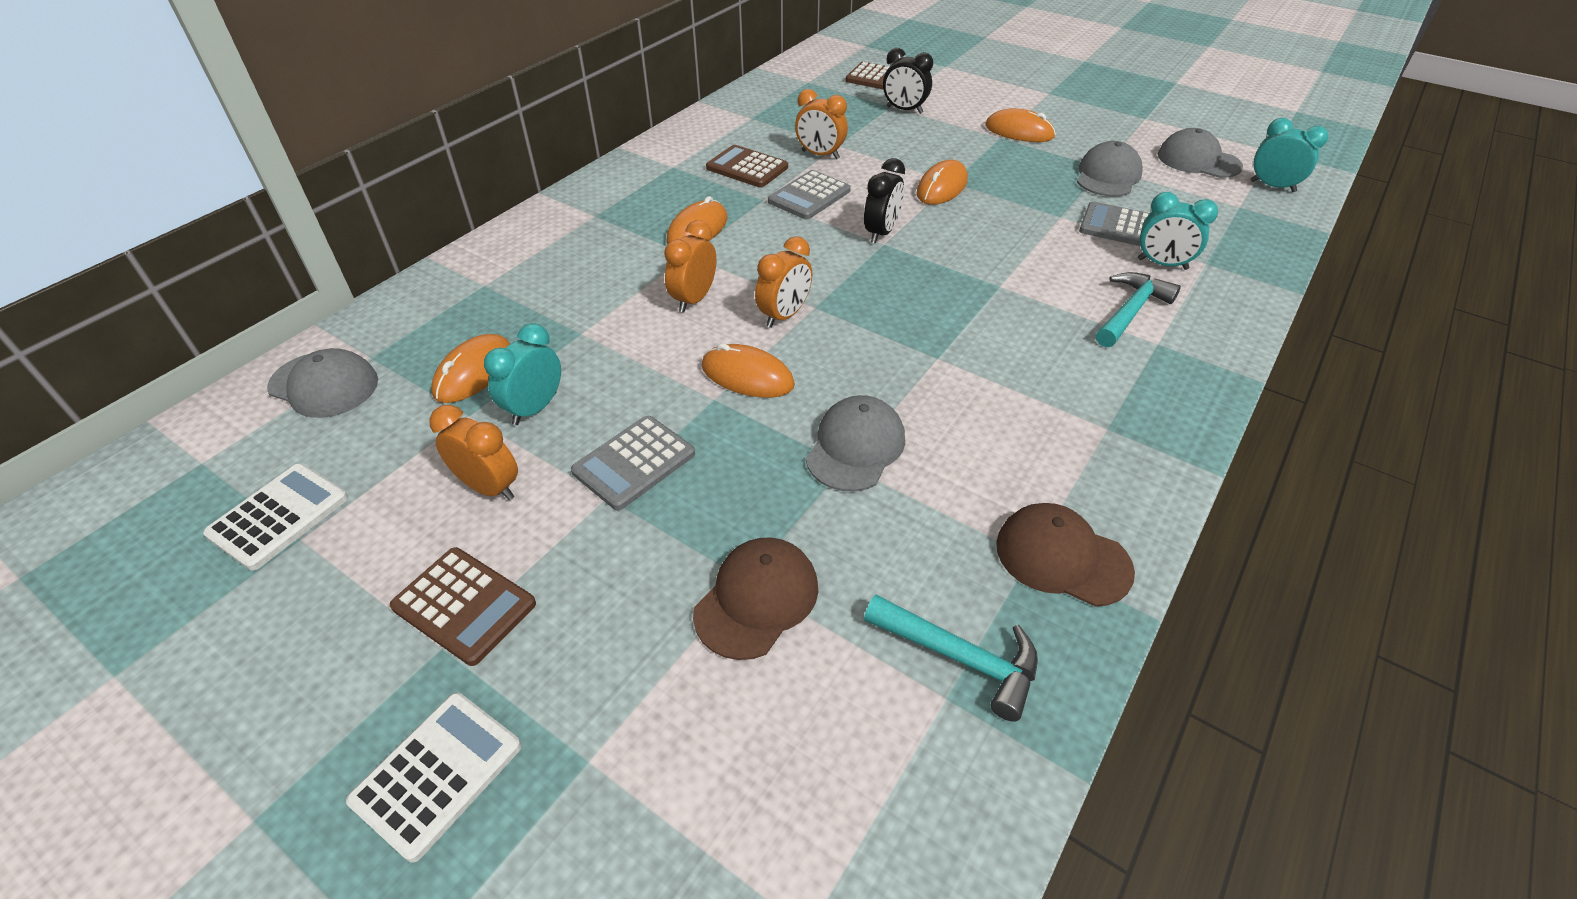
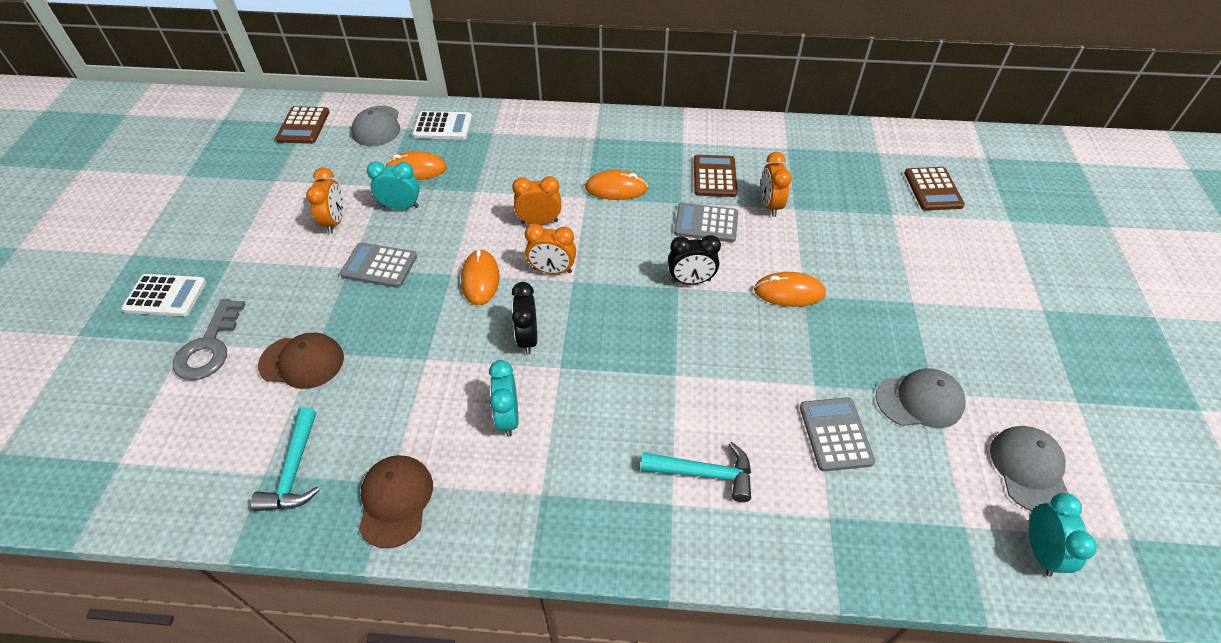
camera: 60 degrees right, 5 degrees up
(279, 516) = (285, 166): white calculator -> white calculator (443, 126)
(464, 606) = (256, 254): brown calculator -> brown calculator (303, 126)
(629, 723) = (209, 347): none -> grey key
(855, 447) = (443, 357): grey cap -> none
(904, 110) = (894, 224): black clock -> black clock (528, 338)
(1019, 131) = (938, 311): orange mouse -> none
(1162, 264) = (797, 480): turquoise clock -> turquoise clock (508, 417)

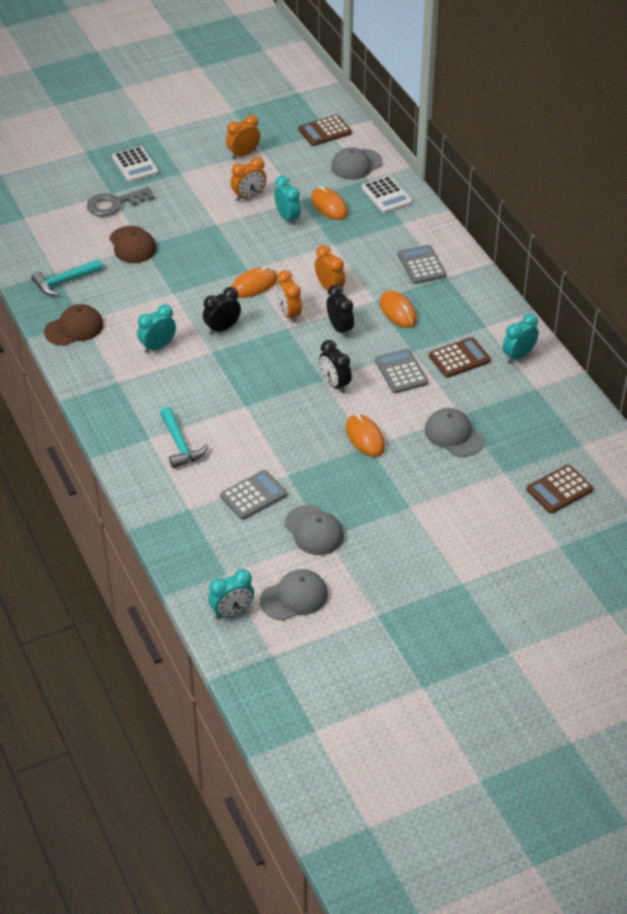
camera: 60 degrees right, 5 degrees down
(379, 266) = (228, 236): grey calculator -> grey calculator (421, 265)
(607, 240) = (340, 328): none -> black clock
(737, 140) = (518, 356): none -> turquoise clock
(770, 205) = (452, 399): orange clock -> orange clock (243, 154)
(821, 225) = (453, 435): none -> grey cap

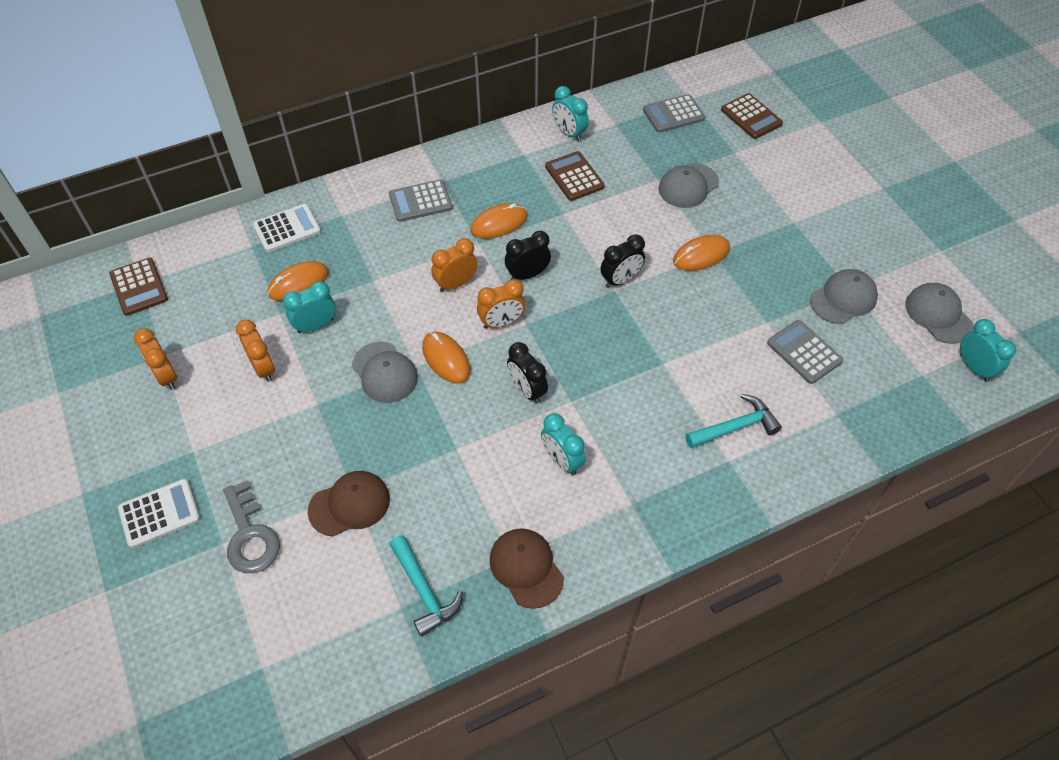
camera: 90 degrees left, 10 degrees up
(356, 164) = (219, 256): grey cap -> grey cap (384, 372)
(401, 372) = (597, 223): grey calculator -> grey calculator (673, 114)

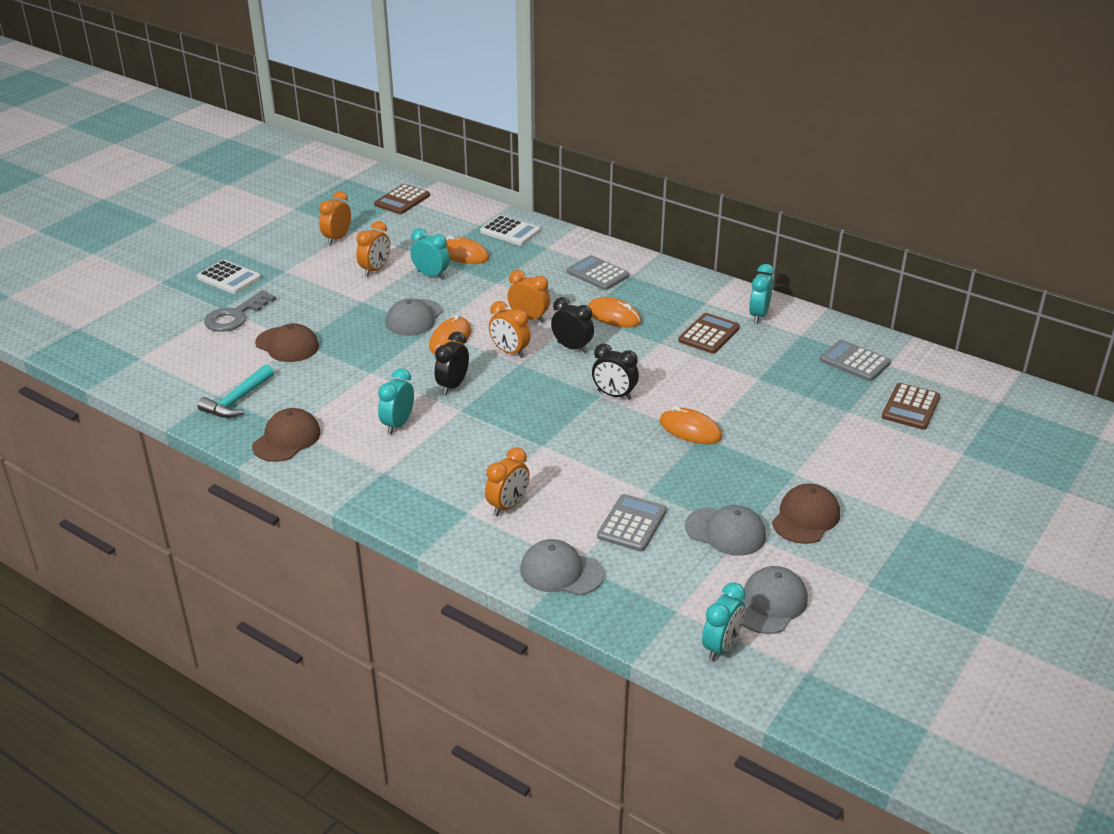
camera: 60 degrees right, 20 degrees down
(688, 186) = (770, 397): grey cap -> grey cap (561, 572)
(735, 427) = (508, 506): turquoise hammer -> orange clock
(850, 244) = (805, 518): none -> brown cap

